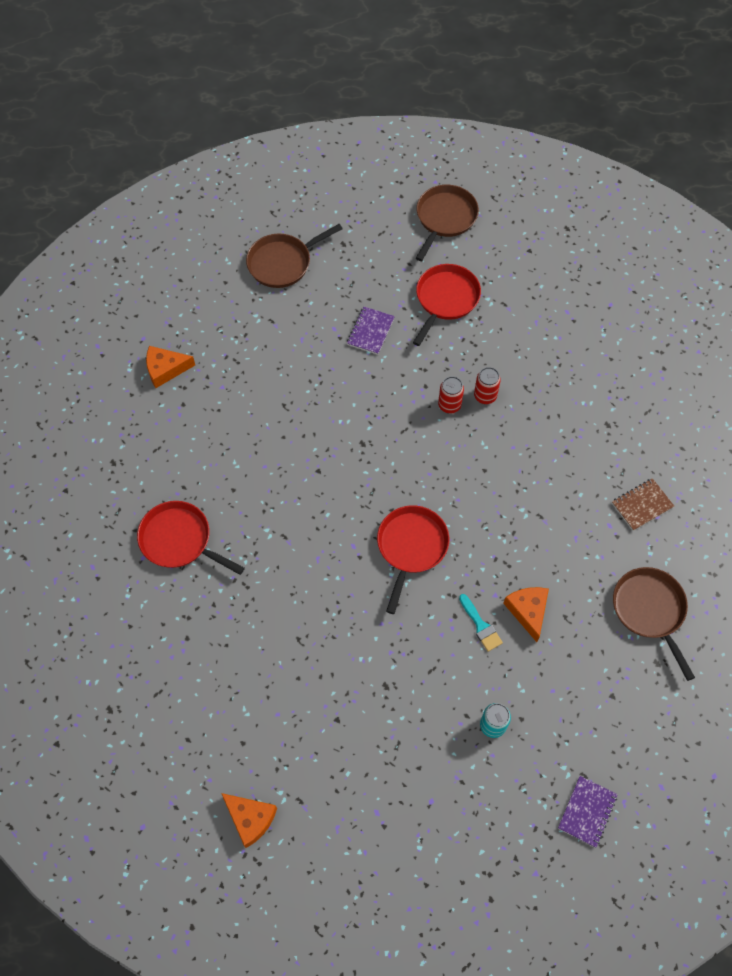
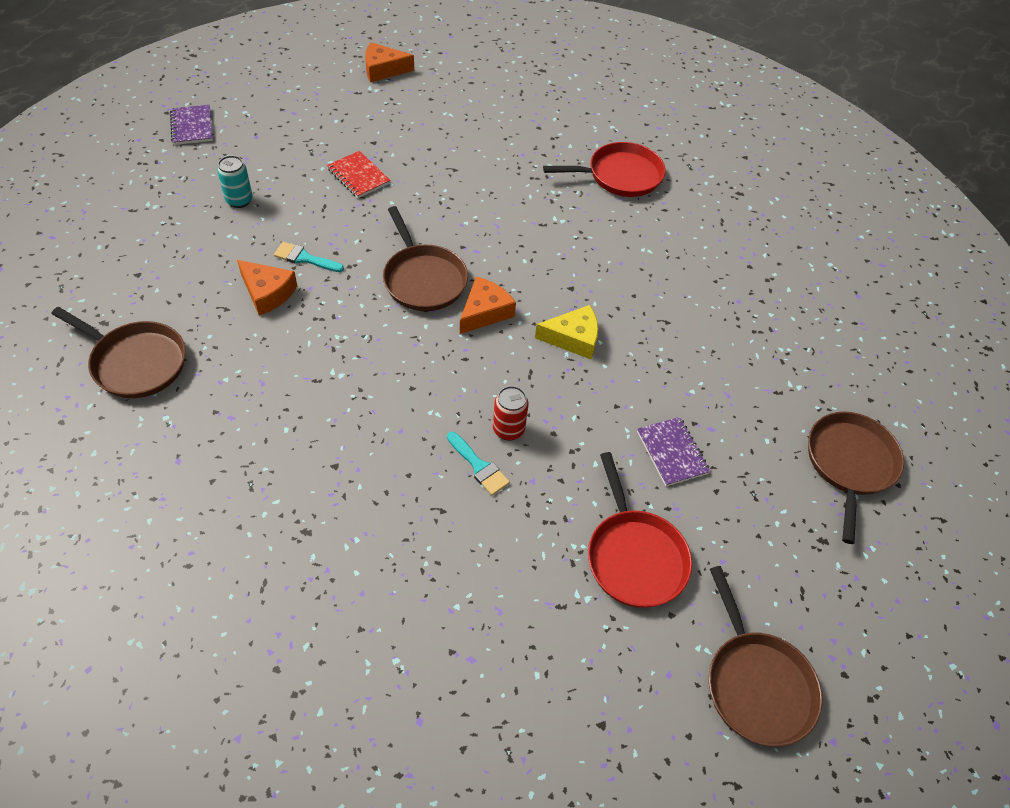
camera: 135 degrees right, 10 degrees down
(165, 369) = (803, 283): orange cheese -> orange cheese (484, 312)
(354, 434) = (573, 338): none -> yellow cheese
(380, 686) = (358, 176): none -> red notebook
(411, 547) = (423, 279): red pan -> brown pan
(485, 396) = (479, 466): red can -> turquoise brush
(587, 812) = (115, 190): purple notebook -> purple notebook (192, 126)
(642, 505) = (204, 461): brown notebook -> none

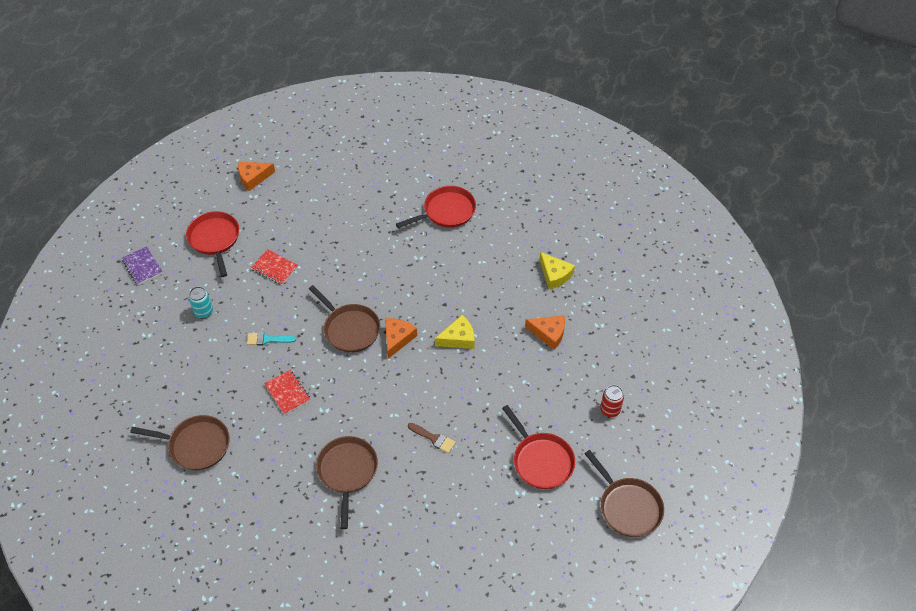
camera: 15 degrees left, 0 degrees up
(267, 293) = (255, 371): orange cheese -> orange cheese (549, 333)
(297, 334) = (287, 392): none -> red notebook
(299, 122) = (215, 239): none -> red pan
(479, 466) = (434, 438): turquoise brush -> brown brush
(508, 429) = (442, 410): red can -> red can (610, 410)
(672, 452) = (541, 392): purple notebook -> none
(748, 298) = (555, 275): none -> yellow cheese
(849, 464) = (644, 364): brown pan -> brown pan (347, 472)

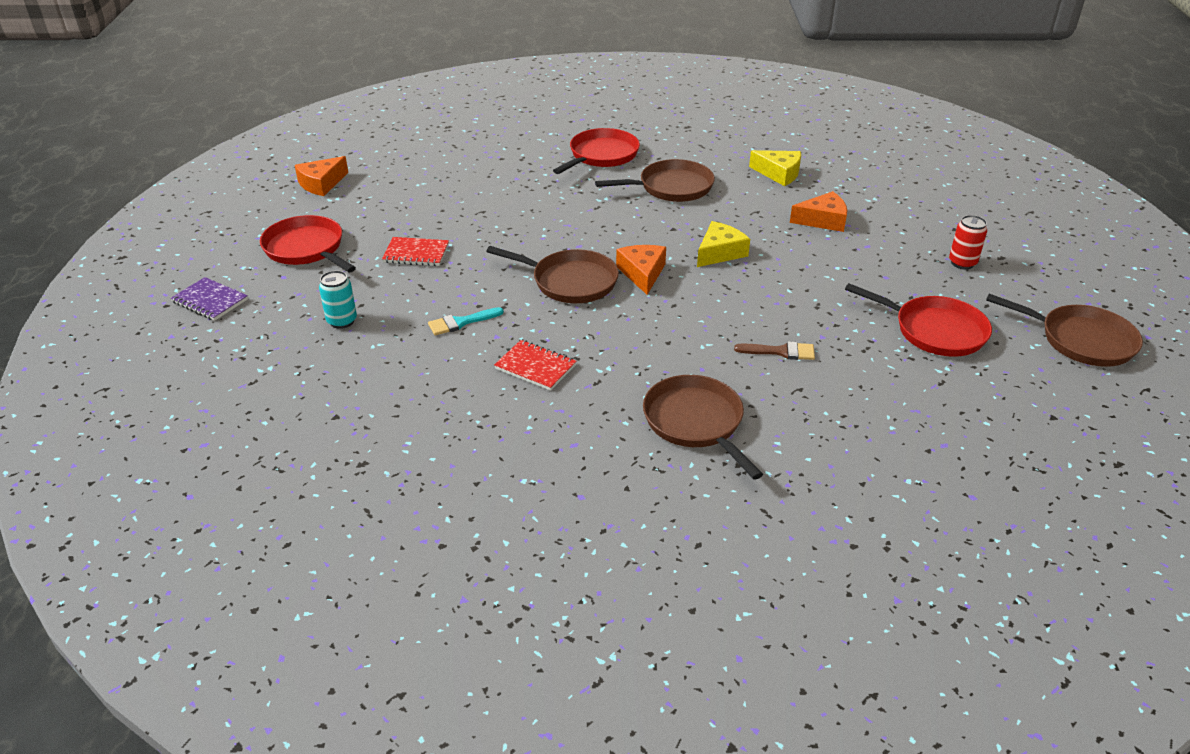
camera: 25 degrees left, 15 degrees down
(196, 445) = (438, 467): brown pan -> brown pan (671, 187)

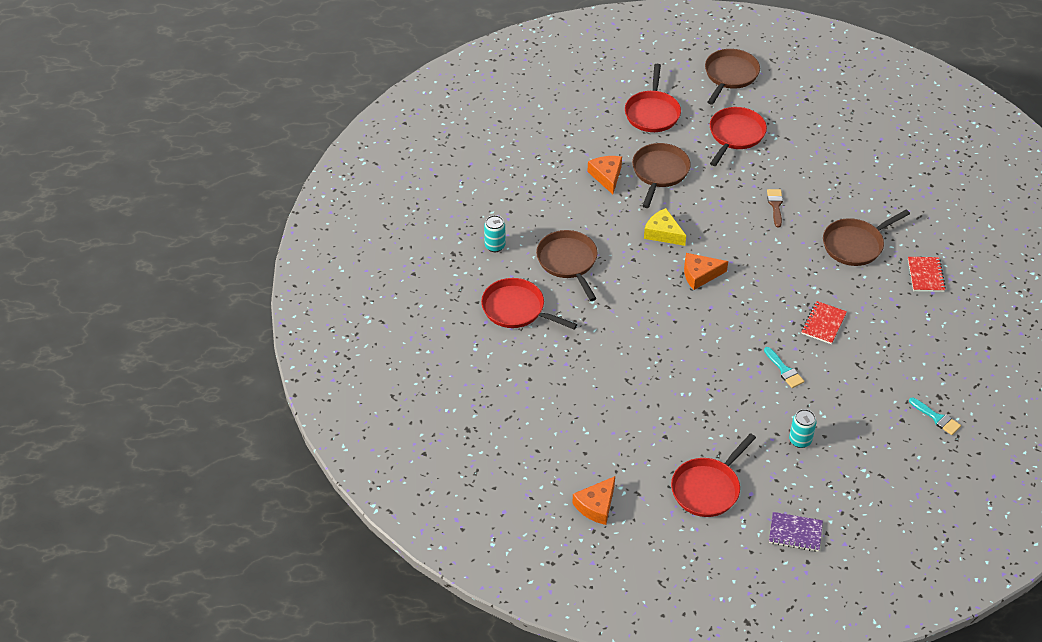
camera: 95 degrees left, 10 degrees up
(210, 301) = (795, 533): purple notebook -> purple notebook turned 75 degrees clockwise
(321, 184) = (596, 506): orange cheese -> orange cheese turned 90 degrees clockwise
(323, 453) = (937, 418): none -> turquoise brush
(416, 254) = (700, 412): red notebook -> red notebook (926, 275)
(570, 282) = (719, 314): brown pan -> brown pan (659, 172)
(698, 148) = (495, 246): none -> turquoise can
(779, 173) = (536, 197): yellow cheese -> none
(962, 263) = (652, 113): red can -> red pan

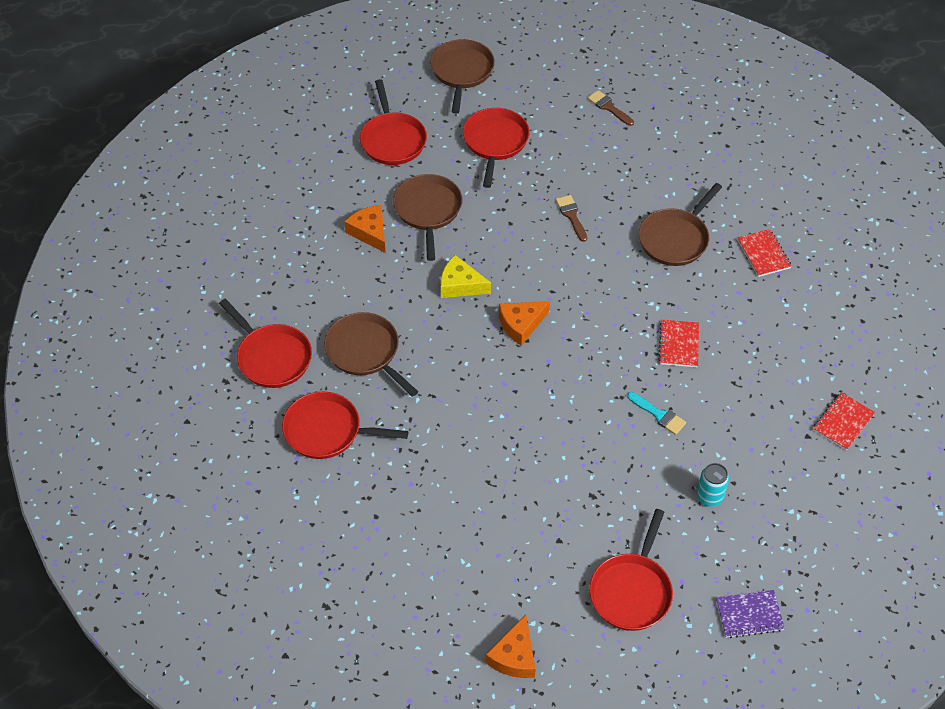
camera: 20 degrees left, 5 degrees up
(495, 246) = (272, 357): turquoise can -> red pan
(842, 131) = (609, 107): none -> brown brush
(937, 418) = (843, 422): turquoise brush -> red notebook

